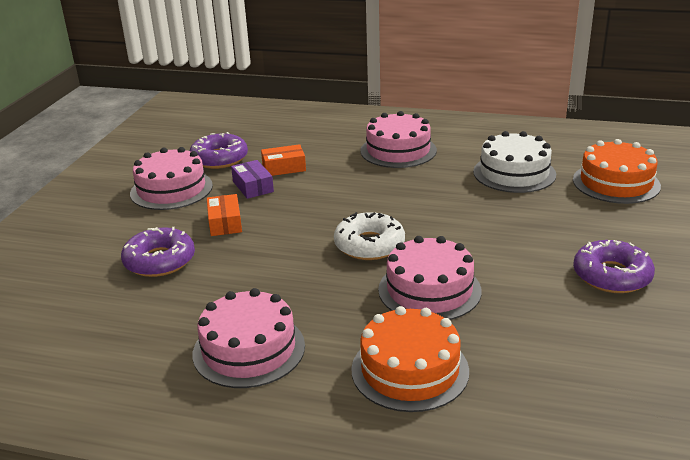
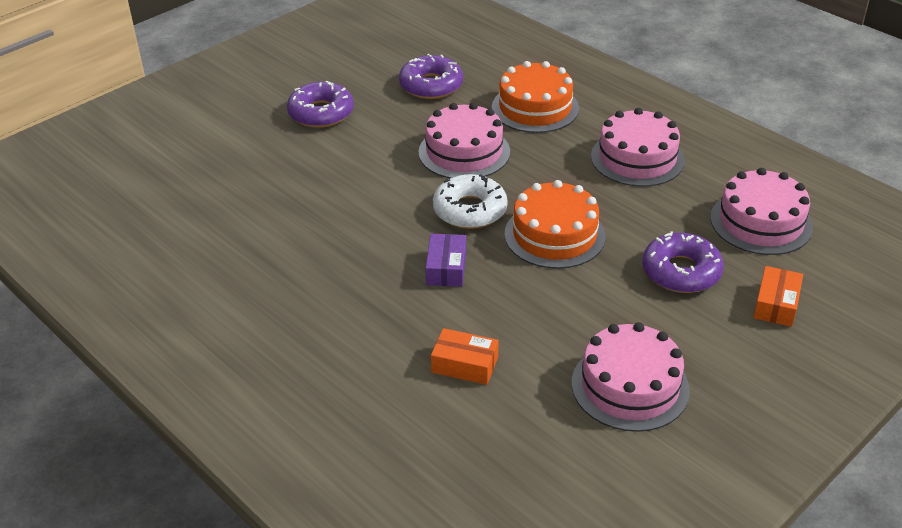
camera: 150 degrees left, 10 degrees up
(219, 159) = (536, 428): purple donut -> purple donut (431, 85)
(225, 223) = (590, 297): orange box -> orange box (776, 304)
(253, 186) = (526, 344): purple box -> purple box (446, 268)
(398, 150) = (301, 333): pink cake -> pink cake (761, 222)
(514, 173) = (233, 238): white cake -> none
(616, 183) = (169, 185): orange cake -> orange cake (554, 235)

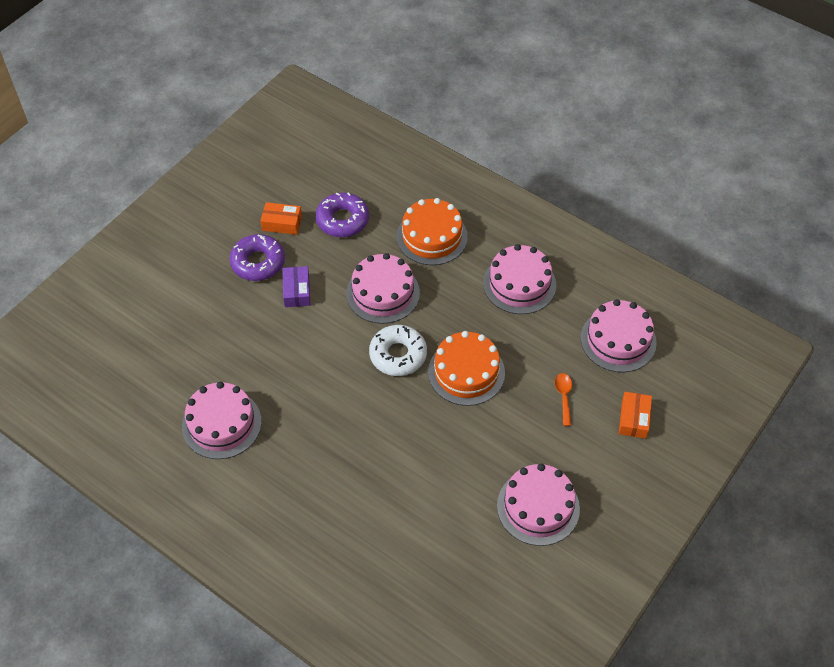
camera: 10 degrees left, 15 degrees up
(229, 255) = (221, 424): none -> pink cake
(446, 268) = (390, 416): purple box -> purple box (297, 291)
(464, 365) = (419, 504): orange box -> orange box (282, 223)
(681, 271) = (563, 396): purple donut -> orange spoon

